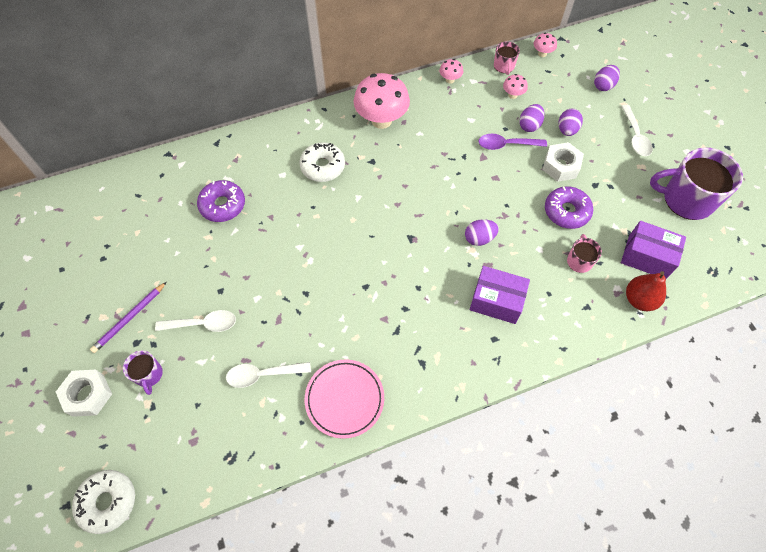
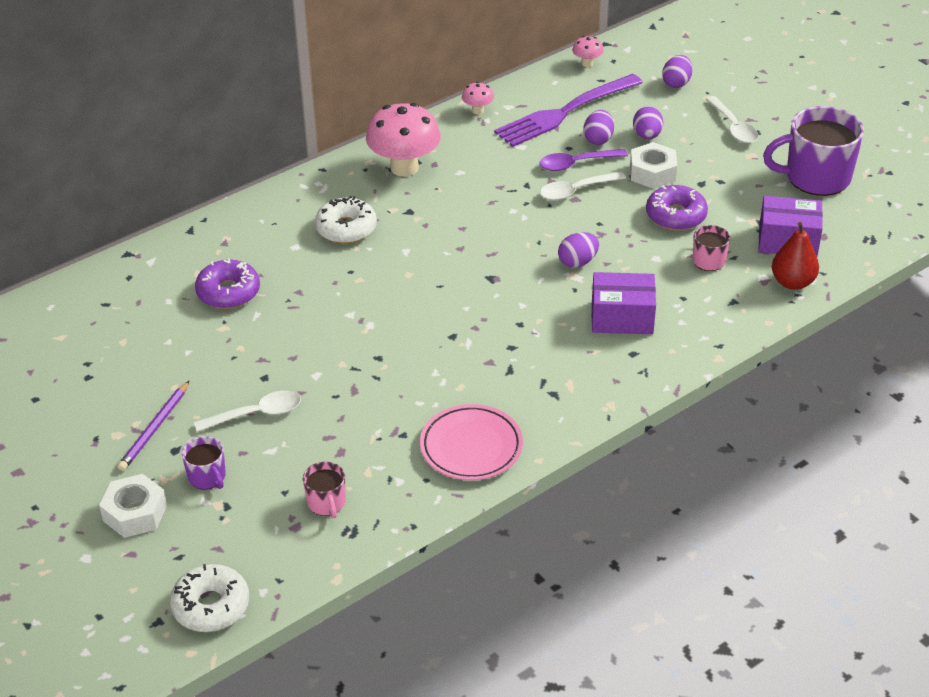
camera: 15 degrees left, 20 degrees down
(263, 375) = (357, 446): white spoon -> white spoon (576, 191)
(504, 66) = (542, 85): pink mug -> pink mug (326, 503)
(512, 95) = (565, 112): pink mushroom -> purple fork

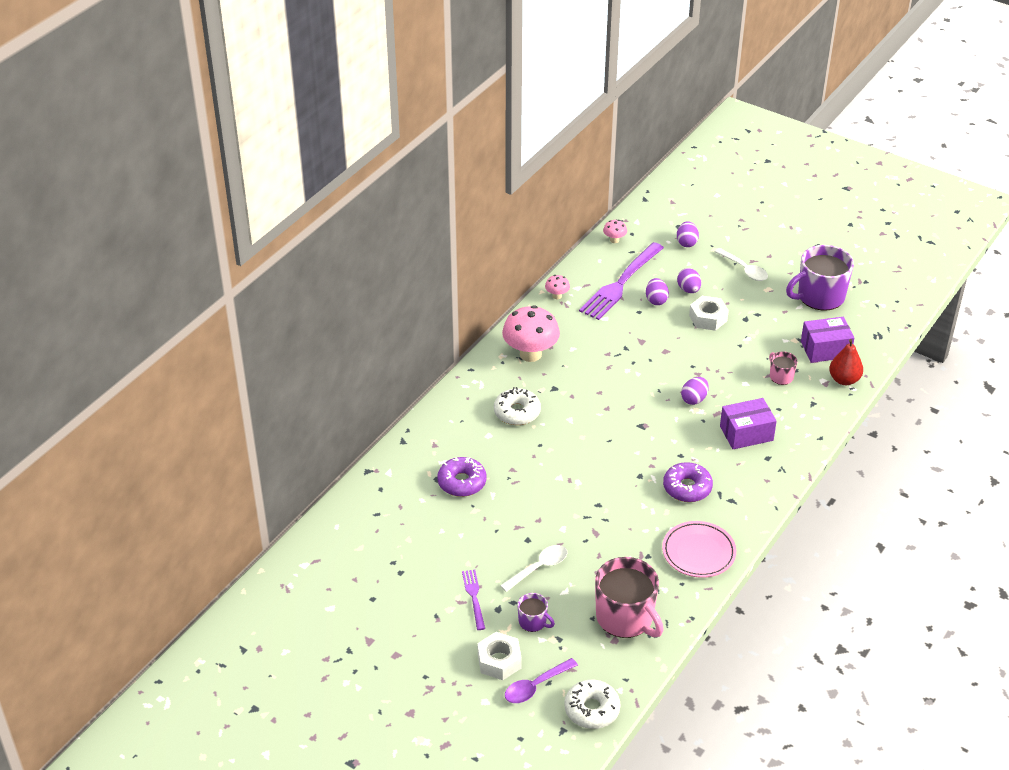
camera: 20 degrees left, 0 degrees up
(155, 428) = (474, 597): purple pencil -> purple fork
(326, 503) = (625, 618): pink mug -> pink mug, size x2.07
(576, 164) = (651, 323): purple spoon -> purple spoon (535, 686)
(576, 191) = (663, 344): white spoon -> none
(676, 216) = (741, 348): purple donut -> purple donut (687, 488)

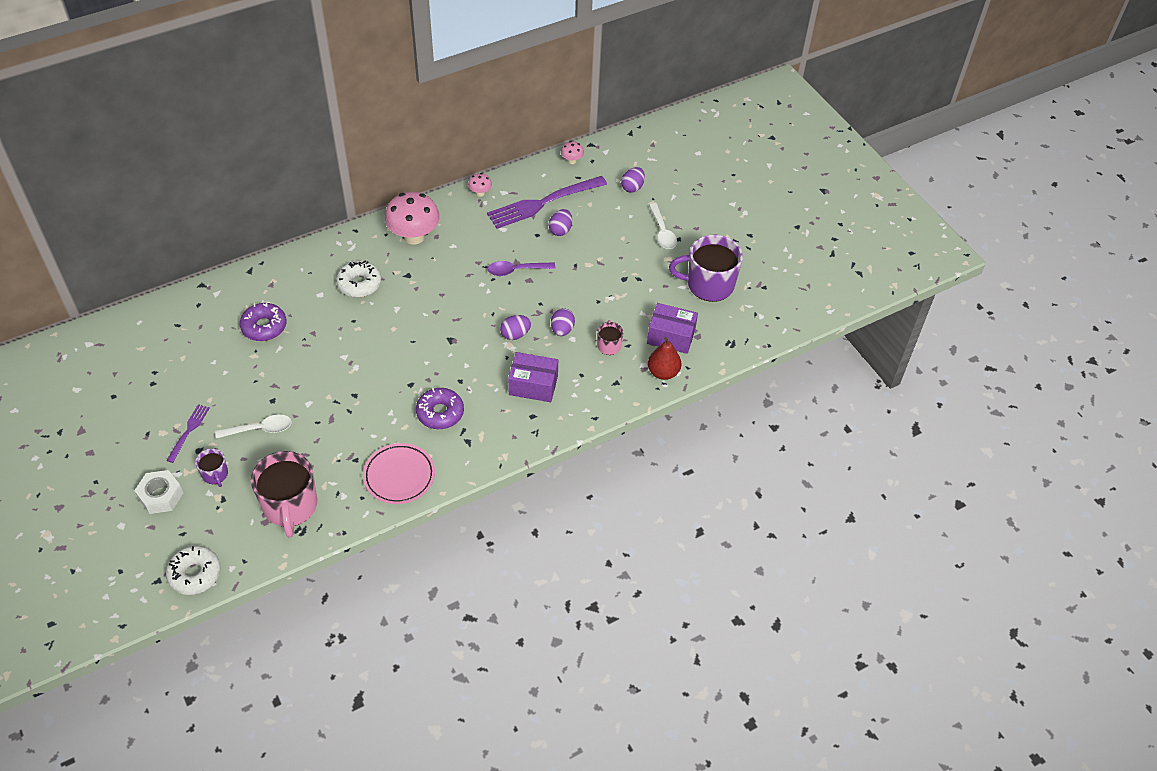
camera: 25 degrees right, 10 degrees up
(535, 686) = (169, 532): purple spoon -> purple spoon (516, 270)
(688, 290) = (597, 231): purple egg -> purple egg (562, 330)
(708, 318) = (591, 265): white nut -> none

